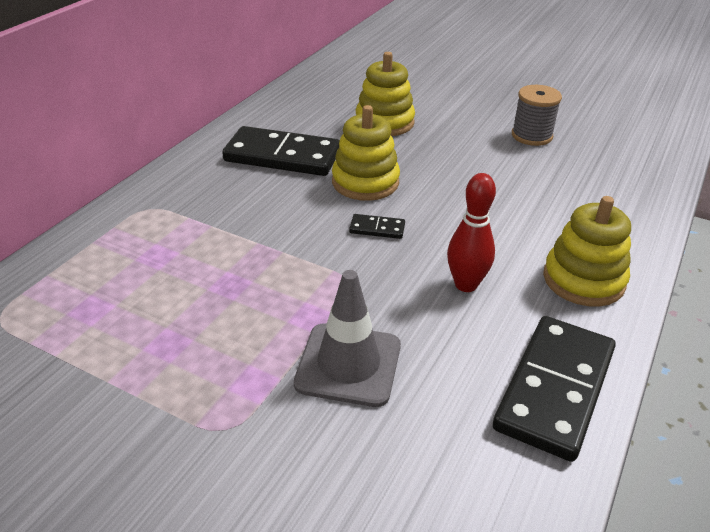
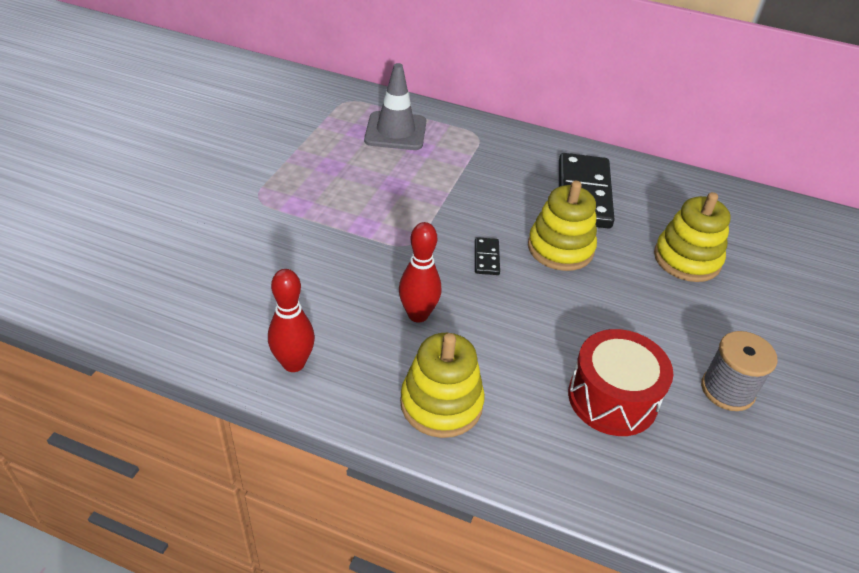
camera: 80 degrees right, 5 degrees up
(348, 364) = (315, 247): grey traffic cone -> grey traffic cone (395, 131)
(553, 186) = (612, 398): none -> red drum
(554, 389) = (293, 363): black domino -> red bowling pin

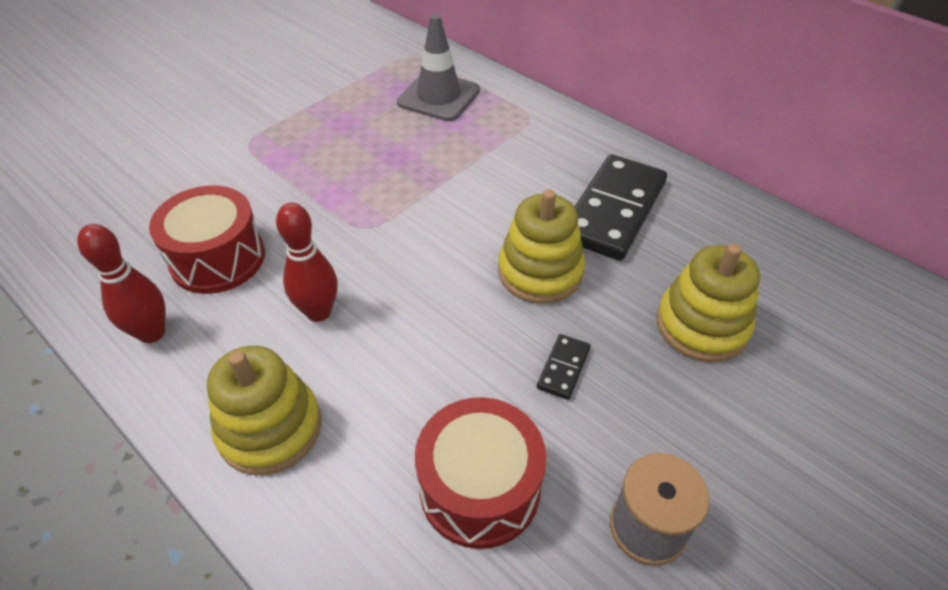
camera: 25 degrees right, 5 degrees up
(305, 295) = (218, 258): none -> red drum
(486, 258) = (442, 263): black domino -> black domino (563, 368)

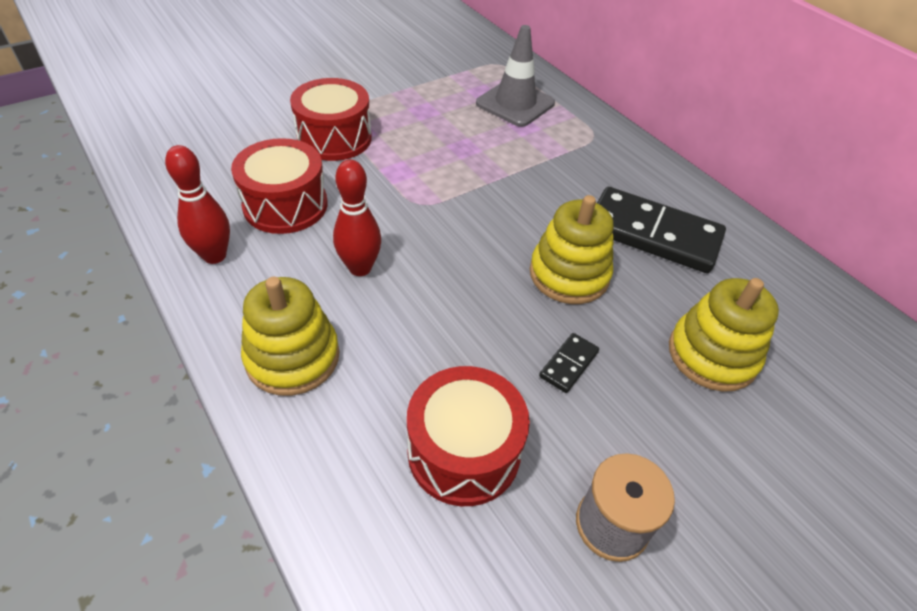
camera: 10 degrees right, 0 degrees up
(253, 172) = (334, 138): none -> red drum
(613, 210) = (653, 234): black domino -> black domino turned 75 degrees clockwise

